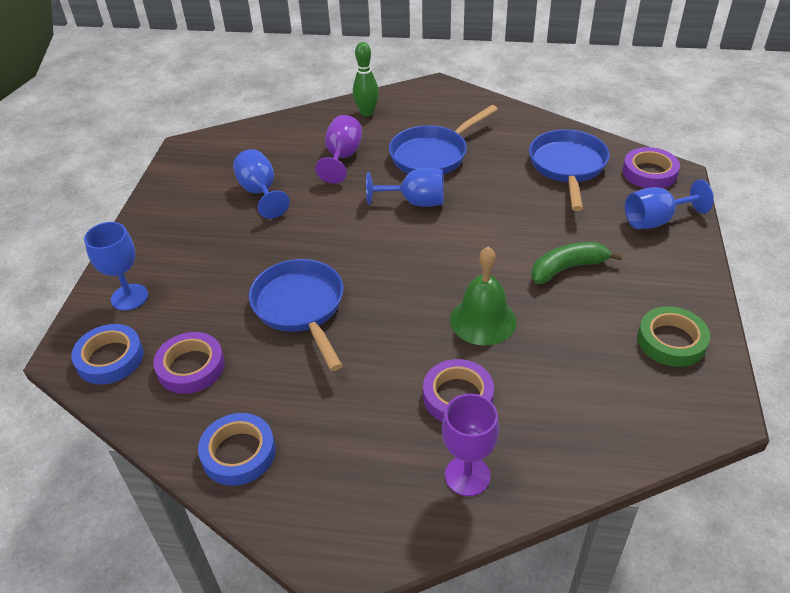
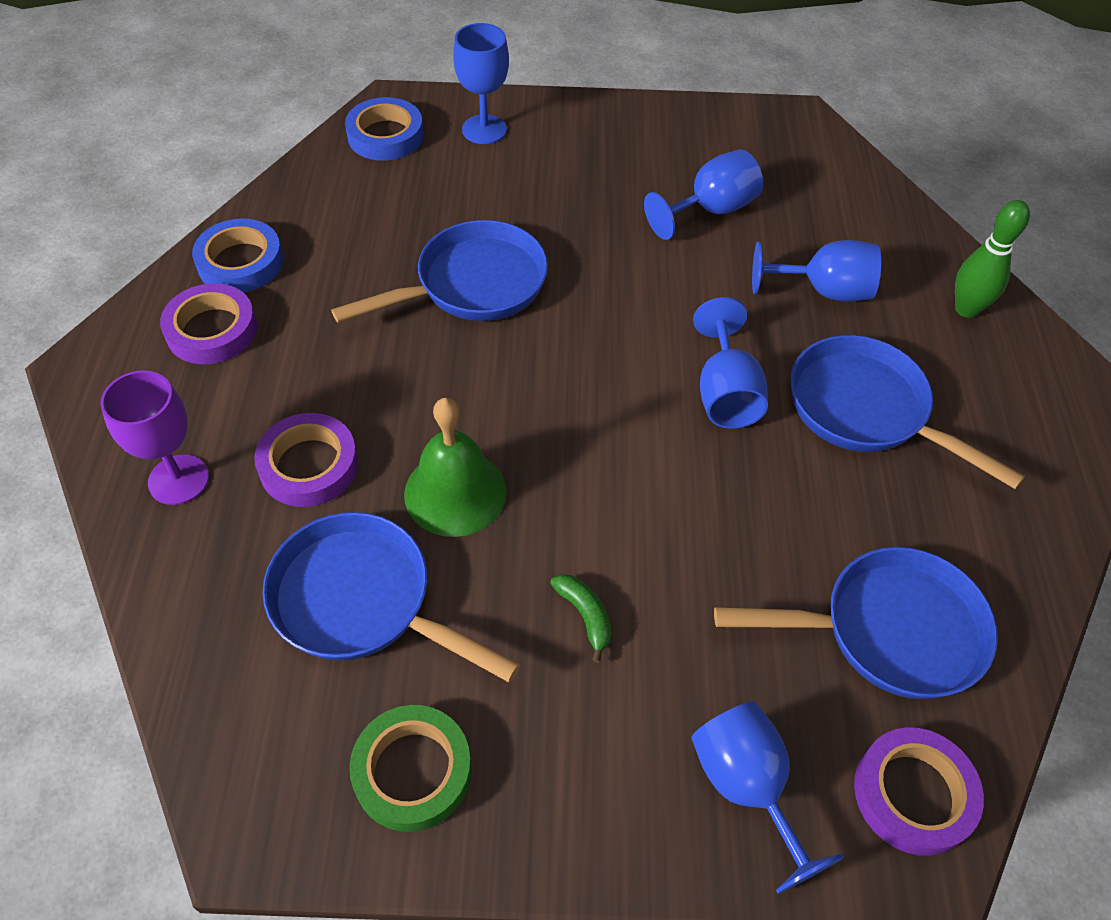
camera: 80 degrees right, 10 degrees up
(191, 367) = (370, 202): purple tape -> purple tape (212, 330)
(342, 157) = (823, 291): purple goblet -> blue goblet
(565, 365) = (362, 601): none -> blue pan
(567, 268) = (585, 616): green banana -> green banana, size x0.58

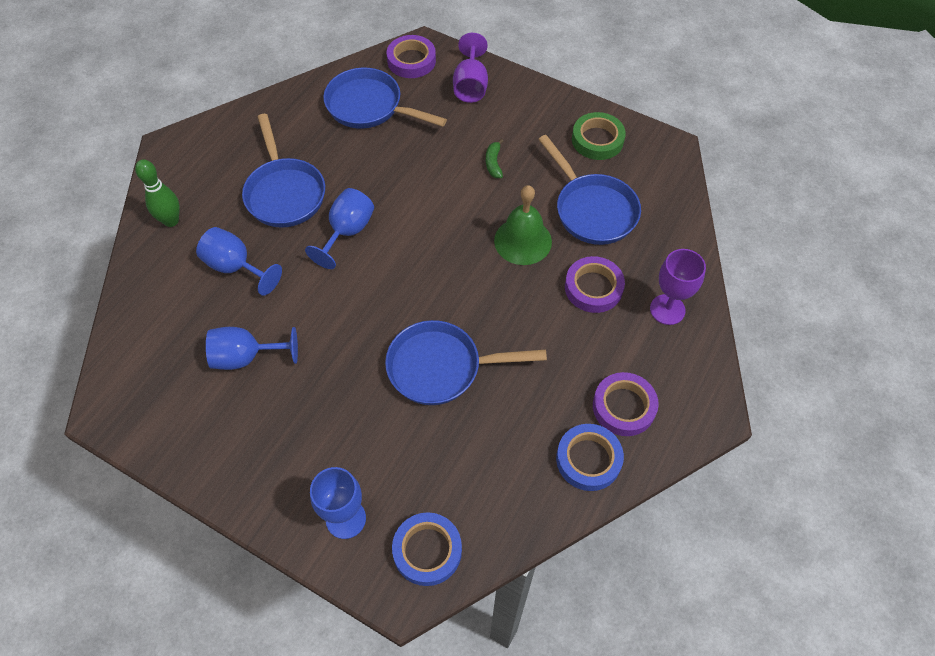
camera: 150 degrees left, 5 degrees up
(747, 787) = (470, 85): blue goblet -> purple goblet

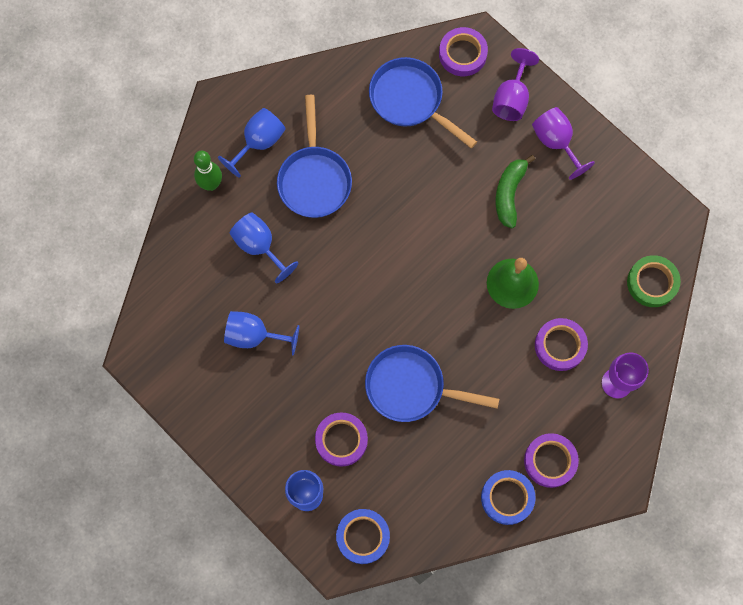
camera: 15 degrees right, 15 degrees up
(347, 232) = (361, 235): blue goblet -> blue goblet (259, 142)
(374, 444) = (341, 440): none -> purple tape
(493, 163) = (509, 194): green banana -> green banana, size x1.71
(526, 111) = (556, 142): none -> purple goblet
(592, 210) = (584, 266): blue pan -> none
(597, 140) = (613, 192): green tape -> green tape (652, 282)

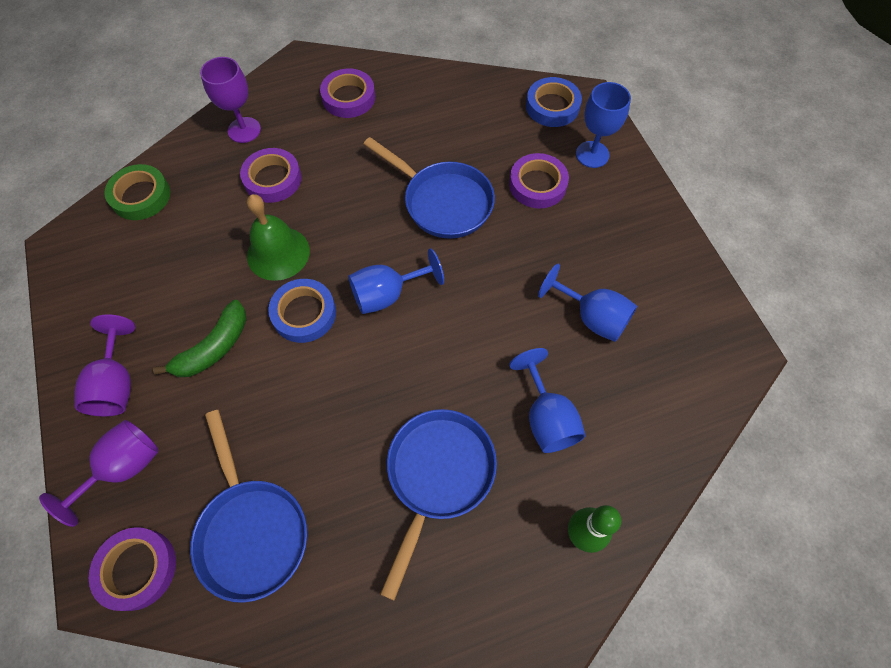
camera: 155 degrees left, 10 degrees down
(259, 142) = (490, 567): blue goblet -> blue goblet (387, 294)
(507, 498) = (404, 87): blue tape -> blue tape (304, 313)

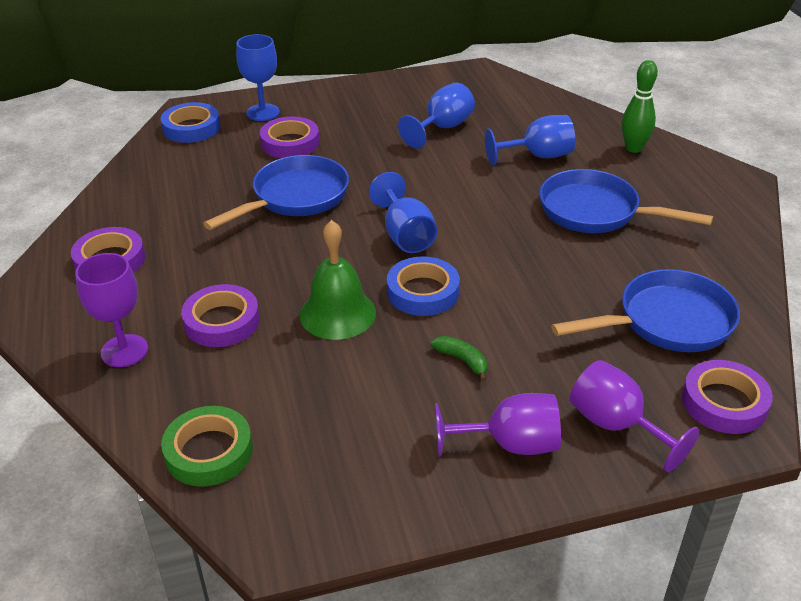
camera: 85 degrees left, 25 degrees down
(214, 348) = (462, 360): green banana -> green banana, size x0.58

